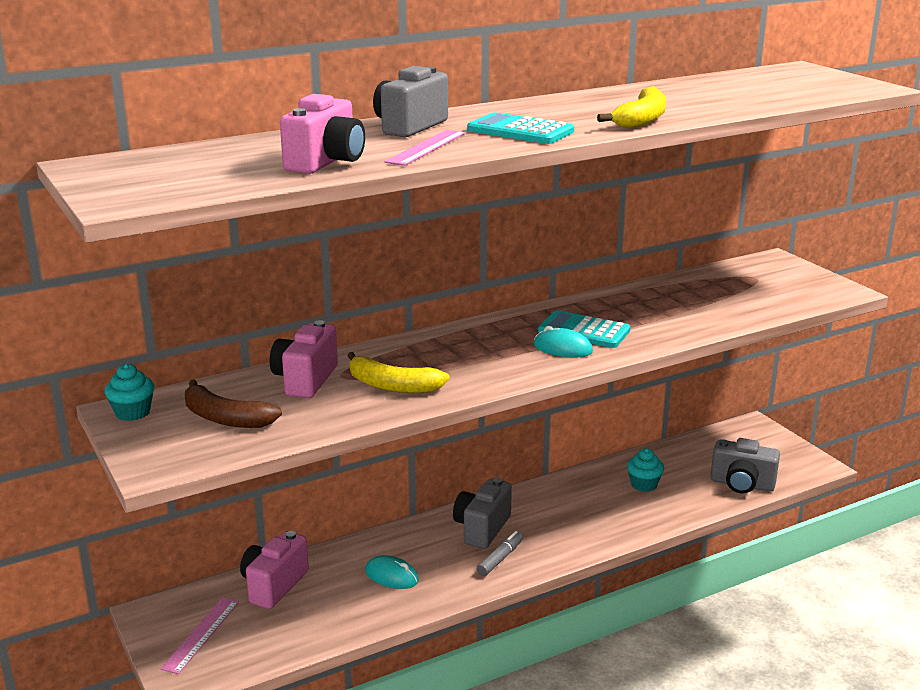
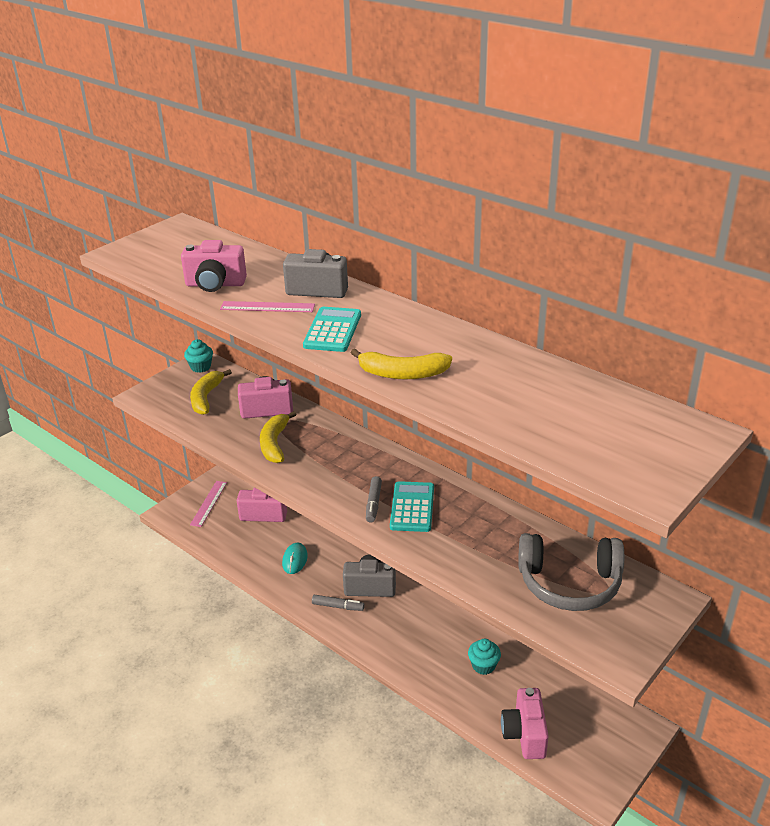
camera: 70 degrees right, 10 degrees up
(201, 634) = (209, 503): pink ruler -> pink ruler turned 75 degrees counterclockwise
(225, 418) = (206, 398): brown banana -> yellow banana
(562, 348) = (373, 503): turquoise mouse -> grey marker
(740, 288) = (569, 583): none -> grey headphones
(742, 484) = (524, 734): grey camera -> pink camera

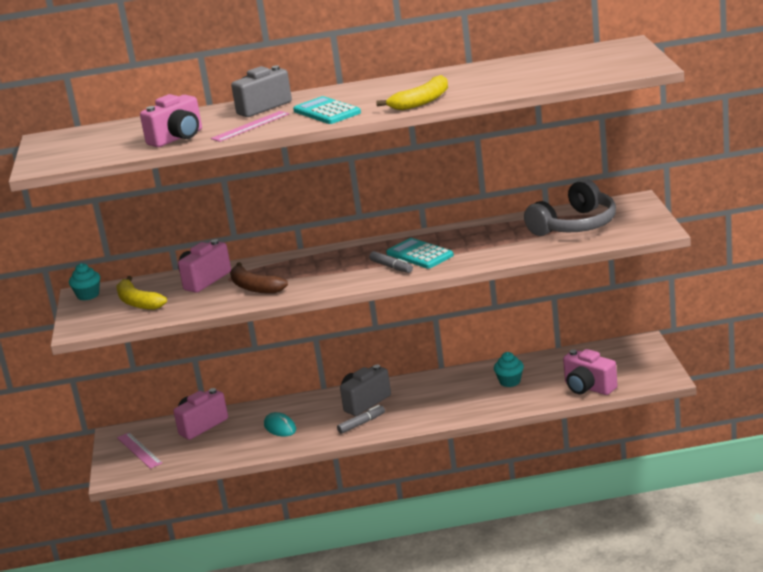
camera: 45 degrees left, 10 degrees down
(274, 444) = (254, 287): yellow banana -> brown banana

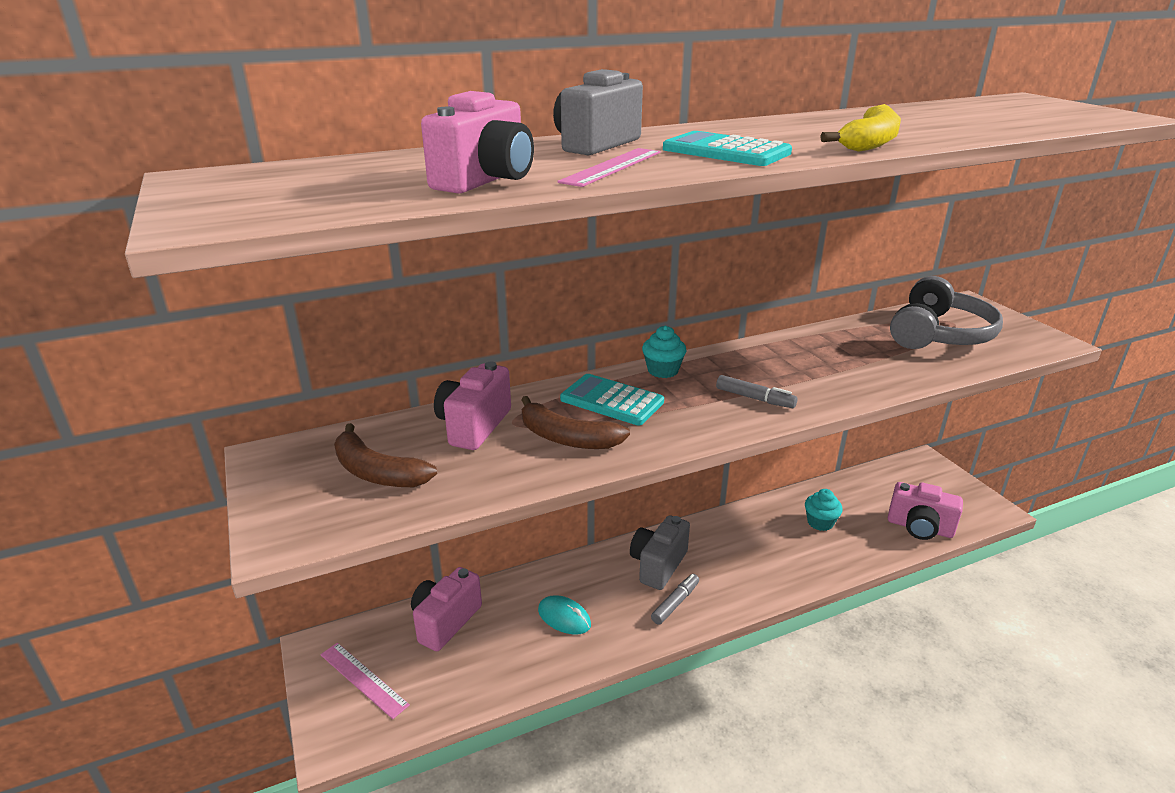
camera: 20 degrees left, 5 degrees up
(88, 295) = (280, 459): turquoise cupcake -> turquoise cupcake (663, 370)
(137, 302) = (377, 472): yellow banana -> brown banana
(419, 254) = (777, 378): turquoise calculator -> turquoise calculator (611, 401)

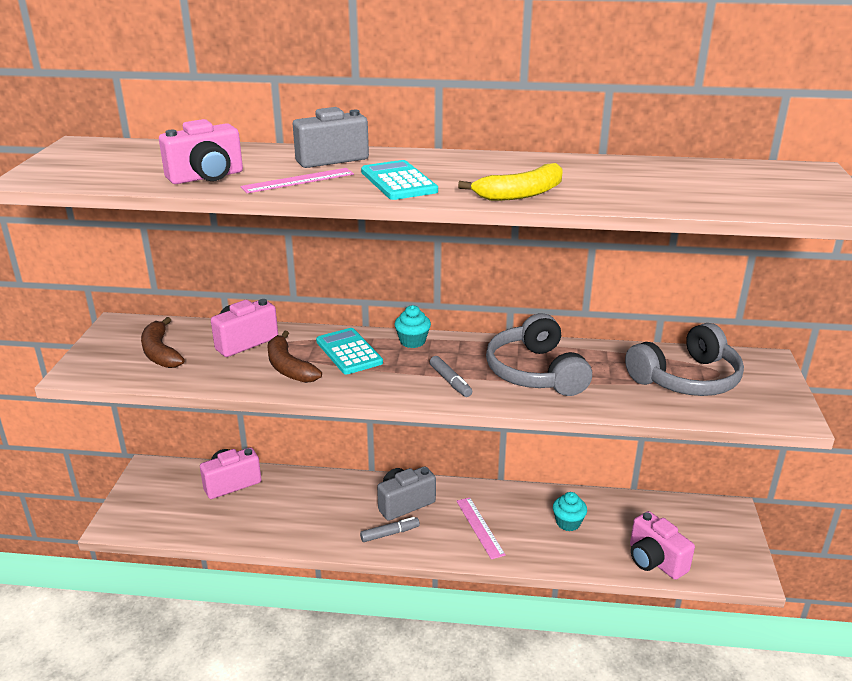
camera: 30 degrees right, 0 degrees up
(363, 679) = (157, 497): pink ruler -> pink ruler (480, 527)
(564, 618) = (305, 511): turquoise mouse -> none
(816, 365) = (535, 372): none -> grey headphones

